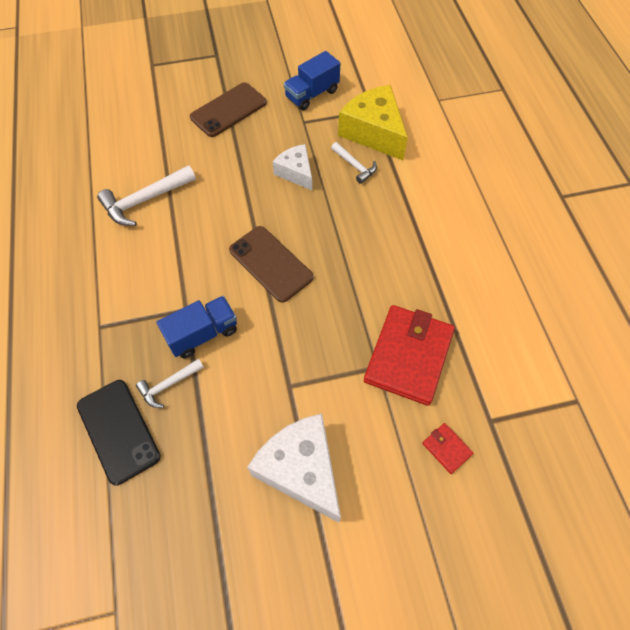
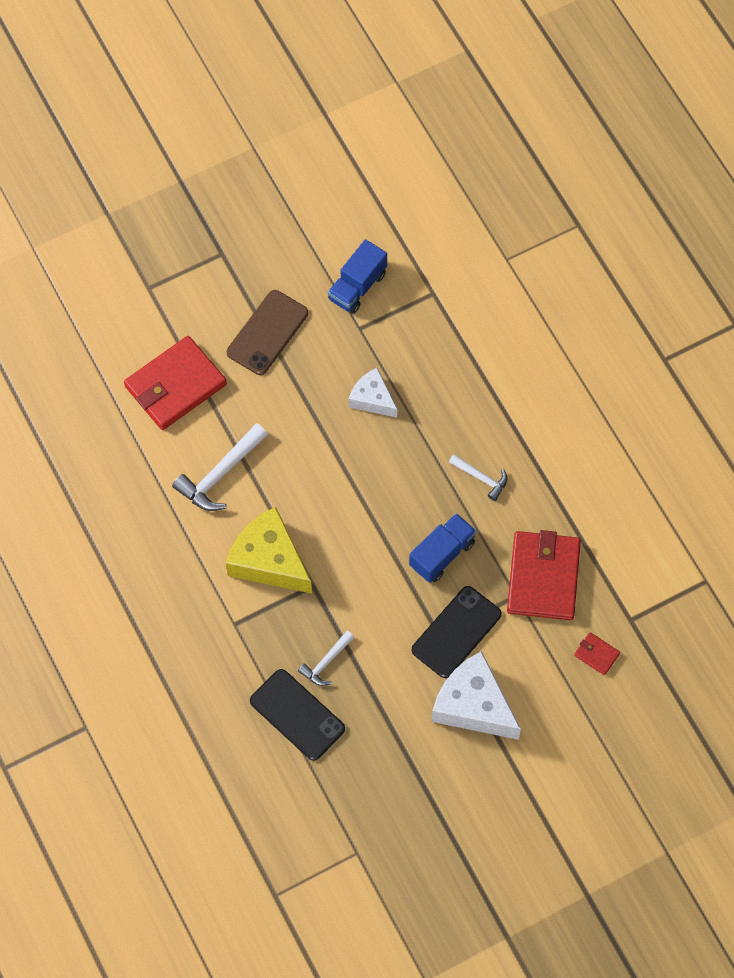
camera: 15 degrees left, 5 degrees up
(140, 130) = (175, 385): none -> red wallet
(202, 334) = (339, 605): blue truck -> blue truck (442, 554)
(270, 264) = (381, 515): brown phone -> none
(307, 388) = (456, 632): none -> black phone
(355, 166) = (434, 374): white hammer -> white hammer (481, 478)
(373, 132) = (443, 324): yellow cheese -> yellow cheese (269, 560)

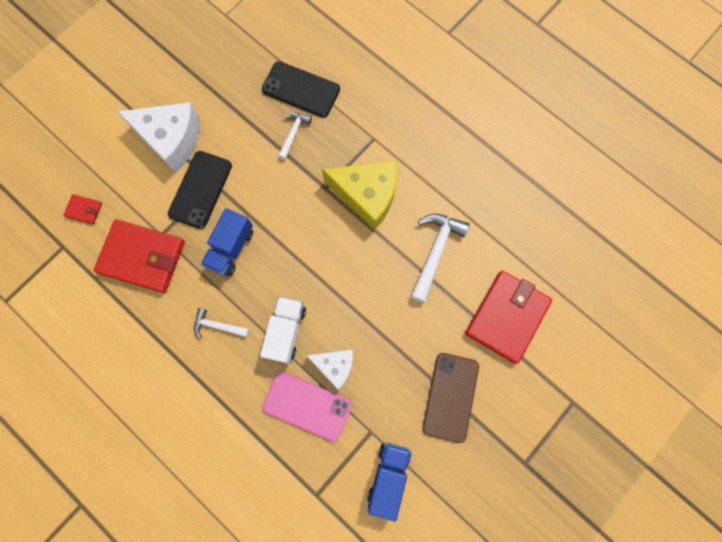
camera: 160 degrees right, 10 degrees up
(411, 448) = (286, 331): none -> white truck
(414, 372) = (307, 405): none -> pink phone
(543, 577) = (142, 257): red wallet -> red wallet turned 60 degrees counterclockwise

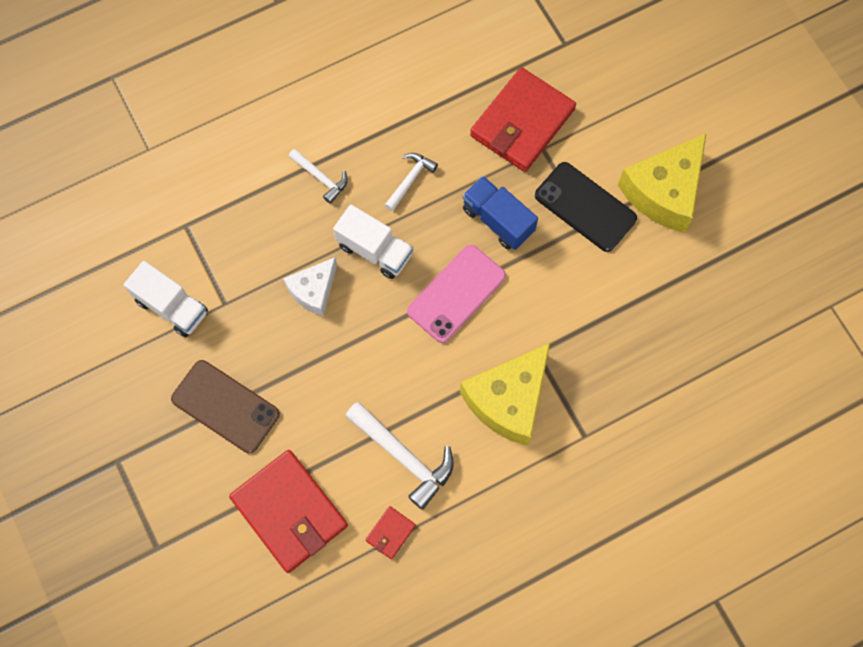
camera: 110 degrees right, 5 degrees down
(84, 210) = (603, 76): red wallet -> red wallet (390, 533)
(171, 139) = (664, 192): white cheese -> yellow cheese
(293, 133) = (625, 338): white hammer -> white hammer (321, 178)
(301, 89) = (686, 368): black phone -> none
(307, 405) = (282, 246): pink phone -> pink phone (456, 293)
(388, 476) = (172, 306): blue truck -> white truck

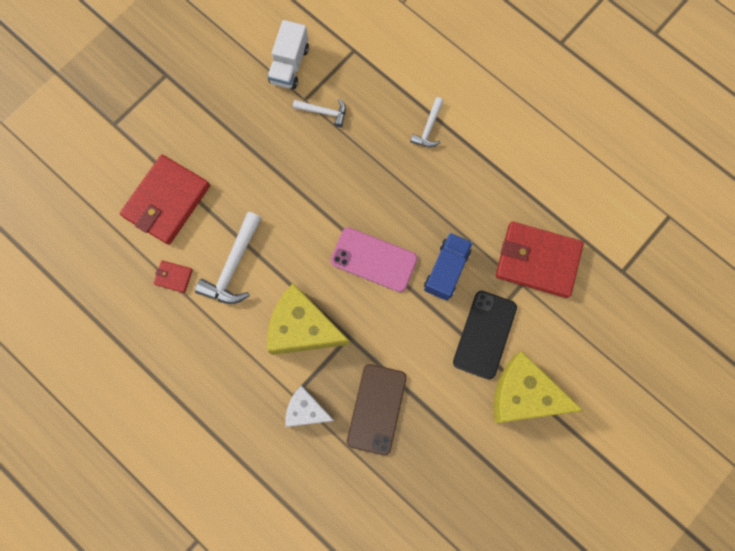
camera: 70 degrees right, 5 degrees up
(225, 406) = (229, 129): brown phone -> brown phone (376, 409)
(313, 290) = (337, 156): white cheese -> white cheese (306, 410)
(375, 250) = (386, 187): white truck -> none
(410, 180) = (453, 193): white hammer -> white hammer (324, 112)

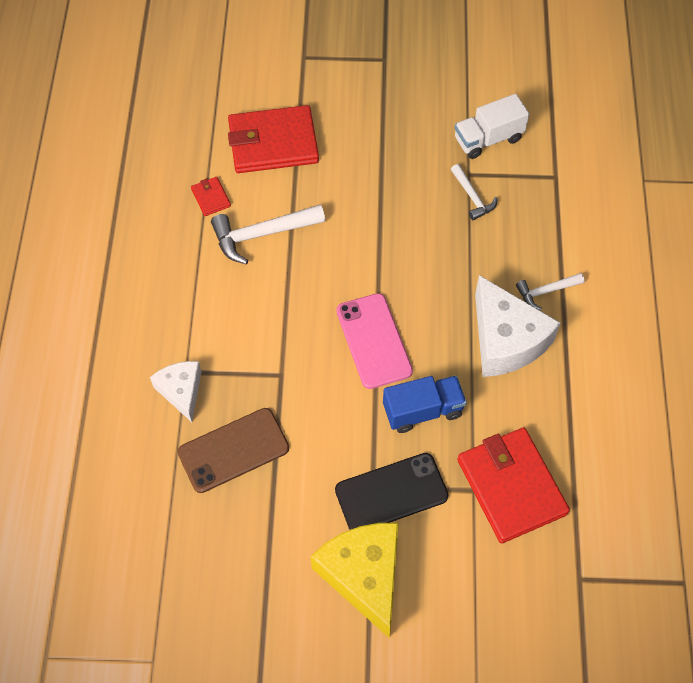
camera: 50 degrees right, 15 degrees down
(303, 328) = (255, 331): yellow cheese -> none
(441, 180) = (506, 340): none -> white cheese

